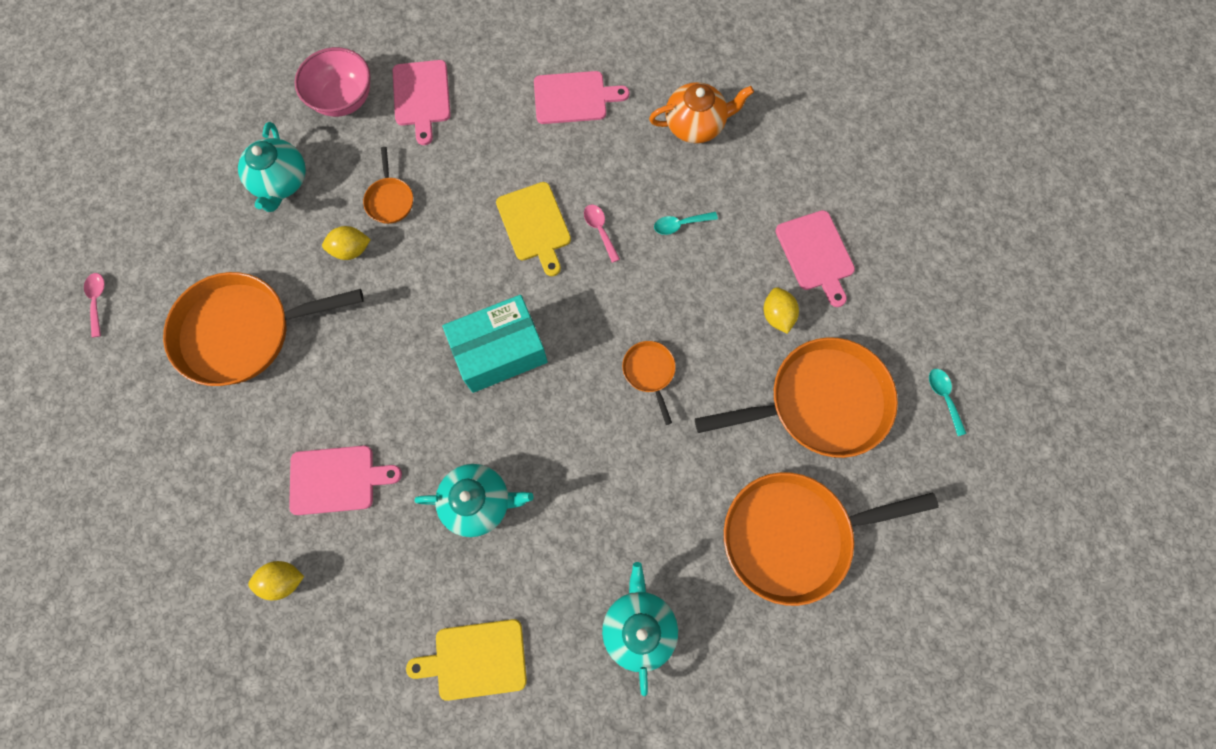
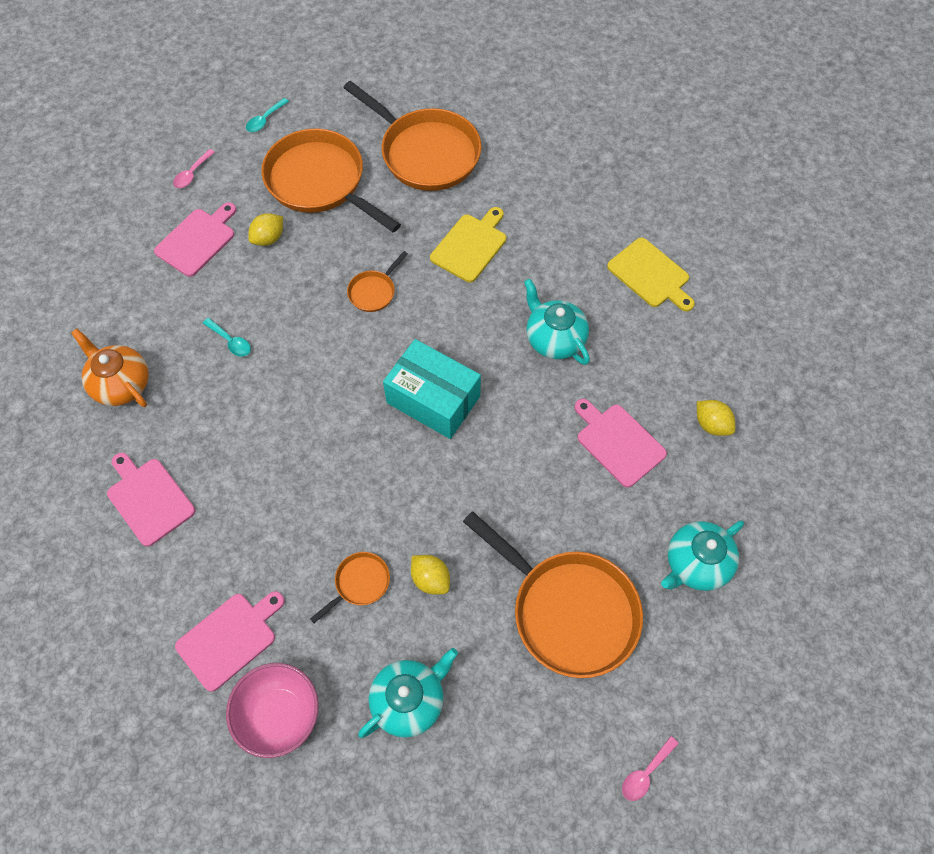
camera: 125 degrees left, 10 degrees down
(535, 225) = (303, 446): yellow cutting board -> yellow cutting board (470, 245)
(600, 230) = (275, 395): pink spoon -> pink spoon (192, 174)
(638, 626) = (552, 201): turquoise teapot -> turquoise teapot (696, 564)

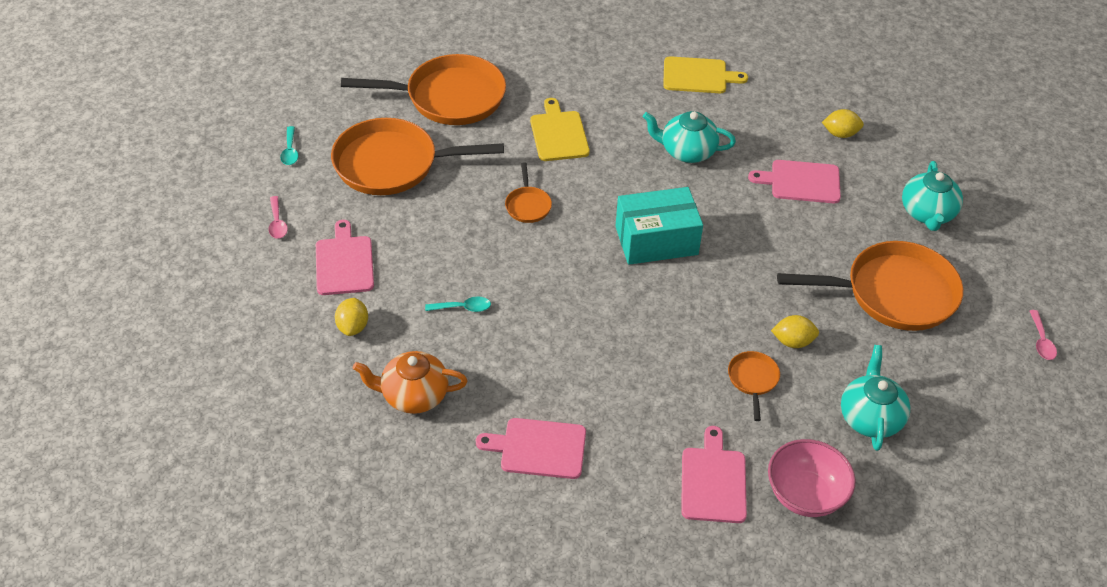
camera: 45 degrees left, 15 degrees down
(268, 238) = (401, 224): yellow lemon -> yellow lemon (353, 327)

